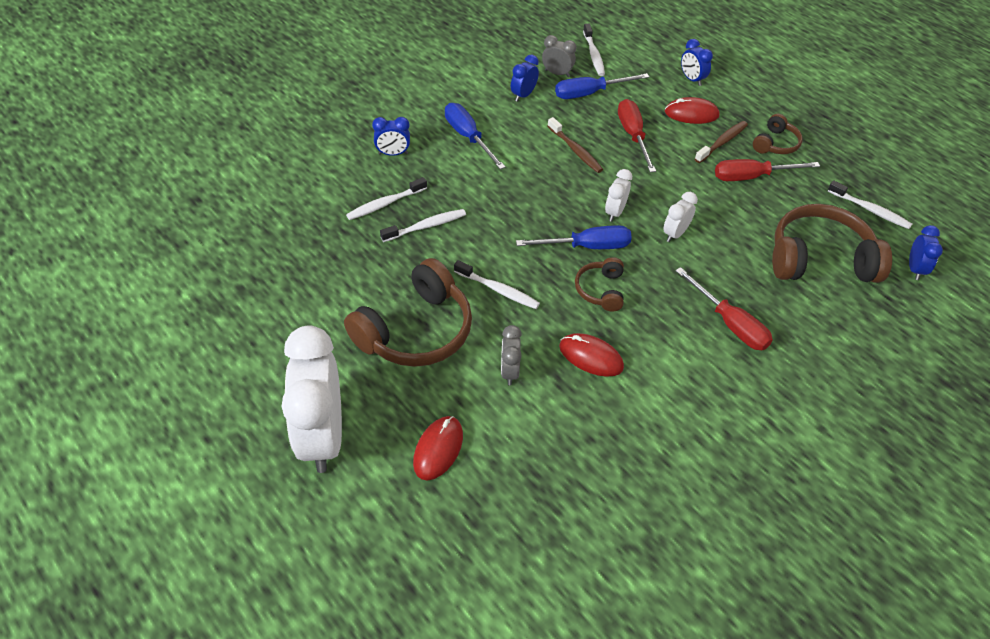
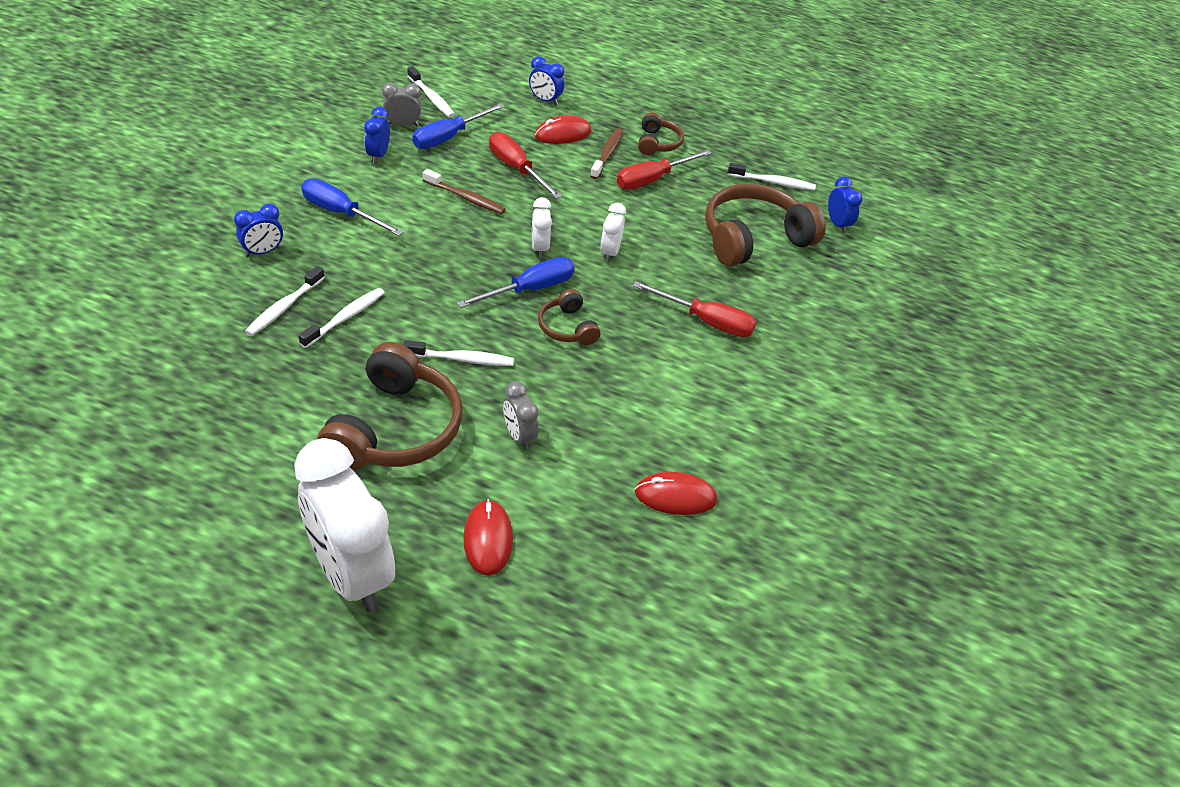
camera: 30 degrees left, 5 degrees down
(591, 357) = (593, 395): red mouse -> red mouse (675, 496)

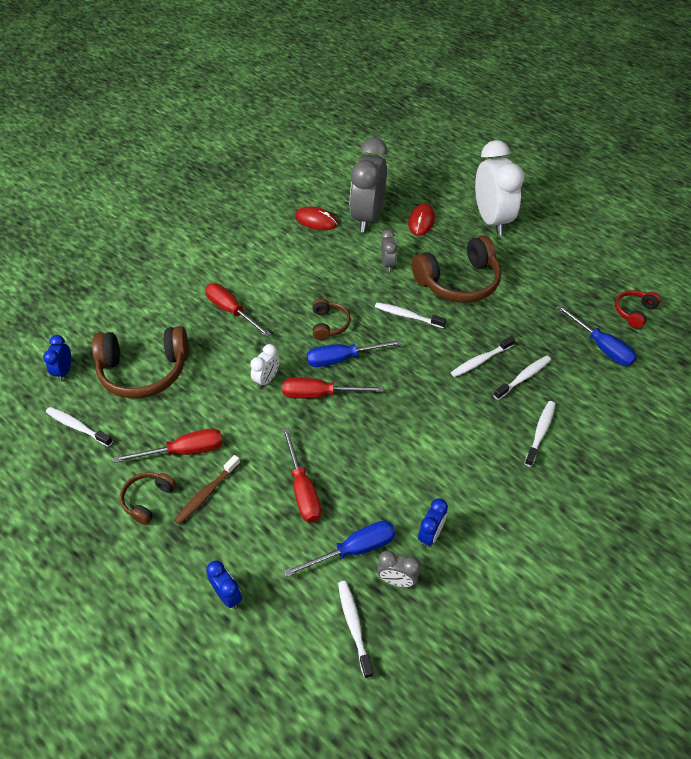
camera: 155 degrees left, 5 degrees up
(96, 432) = (634, 312): none -> red headphones
(263, 252) = (540, 432): blue clock -> white toothbrush
(341, 213) = (474, 463): blue screwdriver -> blue screwdriver (601, 347)
(395, 428) = (458, 282): brown headphones -> brown headphones turned 150 degrees counterclockwise
(465, 198) = (362, 461): brown toothbrush -> none
(539, 248) = (320, 394): white clock -> red screwdriver
(563, 134) = (235, 533): red mouse -> none
(589, 524) = (367, 217): none -> grey clock

